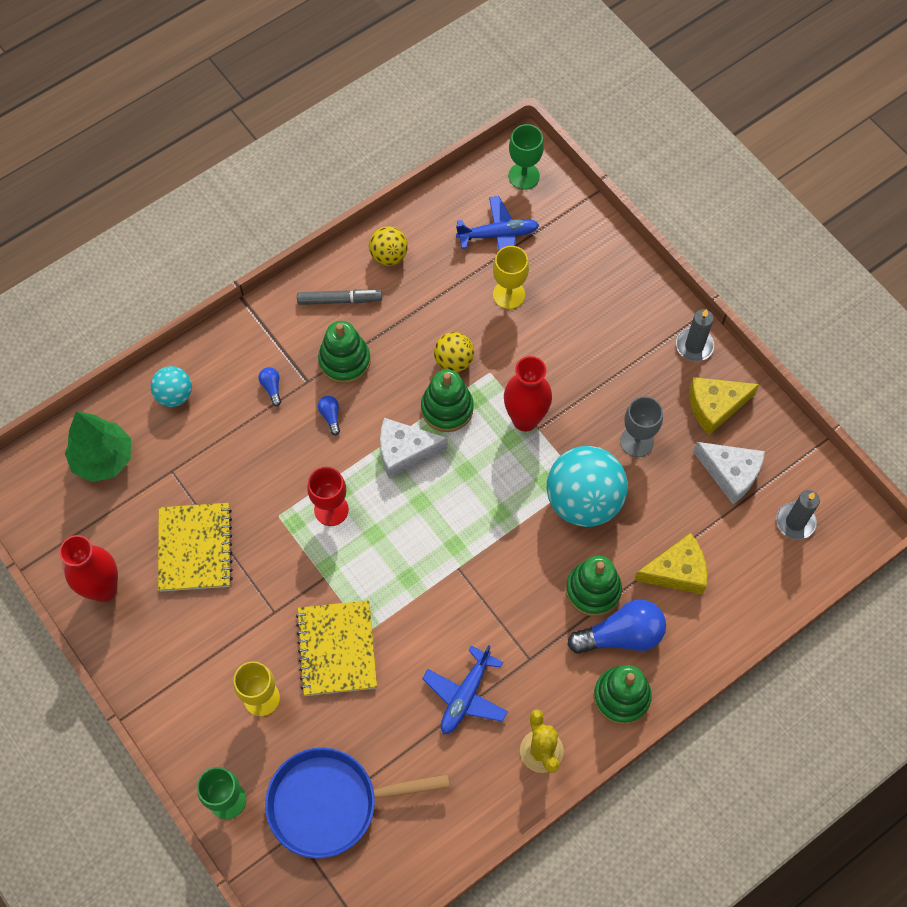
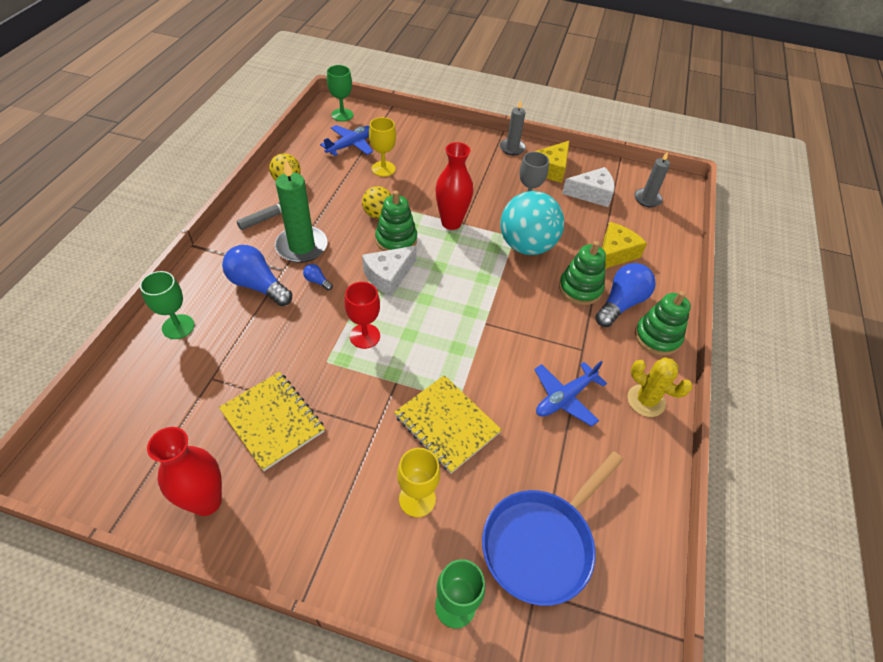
camera: 40 degrees left, 15 degrees down
(103, 459) = (140, 401): green tree -> none
(174, 395) = (178, 327): turquoise ball -> green goblet
(272, 387) = (258, 285): blue light bulb -> blue light bulb, size x2.27
(344, 361) = (302, 246): green stacking toy -> green candle
(465, 695) = (564, 398): blue plane -> blue plane turned 60 degrees clockwise

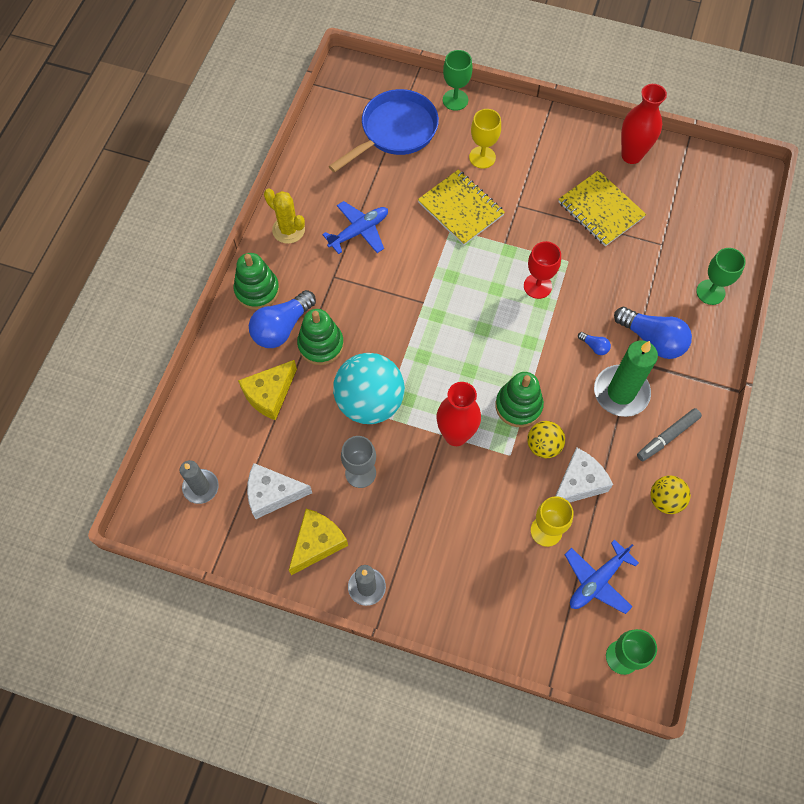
camera: 175 degrees left, 15 degrees up
(388, 276) = (522, 355): white cheese -> white cheese (578, 483)

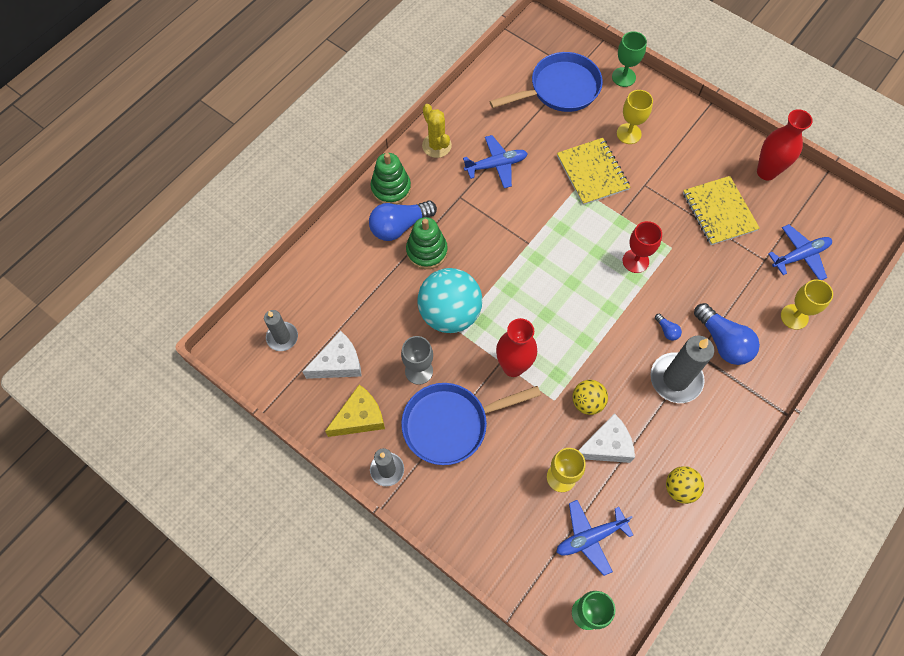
camera: 20 degrees right, 0 degrees up
(269, 394) = (368, 279): yellow cheese -> none
(272, 494) = (338, 363): white cheese -> white cheese turned 135 degrees clockwise
(414, 516) = (451, 424): none -> blue pan
(518, 406) = (578, 360): green stacking toy -> none
(621, 392) = (676, 379): green candle -> grey candle
(667, 437) = (703, 433): grey marker -> none
(694, 229) = (800, 256): none -> blue plane
(710, 292) = (794, 317): green goblet -> yellow goblet

